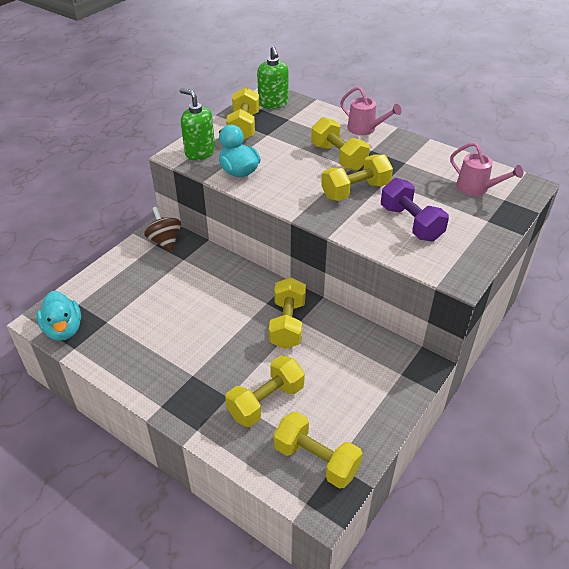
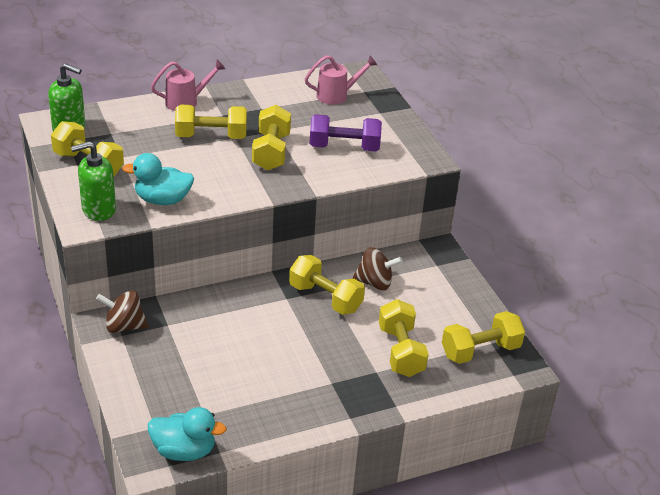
camera: 60 degrees left, 5 degrees down
(335, 344) = (375, 283): none -> brown spinning top

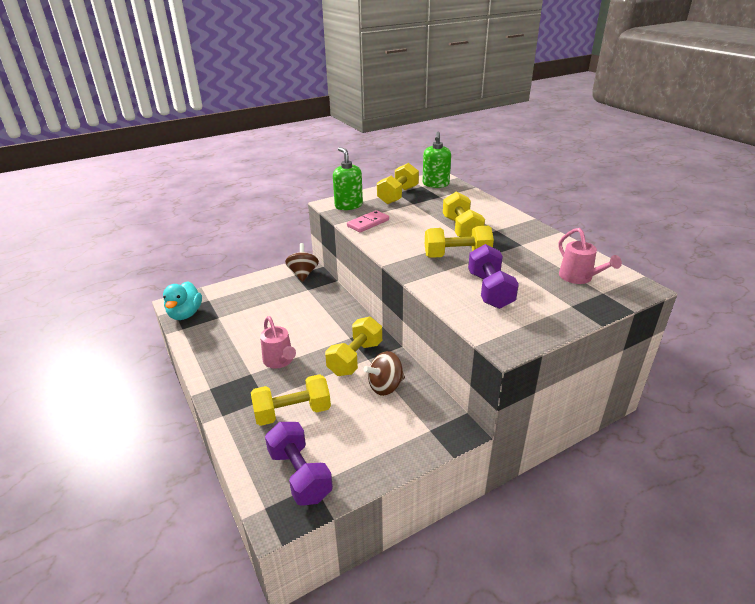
camera: 85 degrees right, 5 degrees down
(162, 200) = (368, 223): turquoise duck -> pink domino
(186, 102) = (503, 214): pink watering can -> pink watering can (280, 361)
(375, 283) = (385, 386): brown spinning top -> brown spinning top turned 60 degrees clockwise
(480, 351) = (299, 475): yellow dumbbell -> purple dumbbell

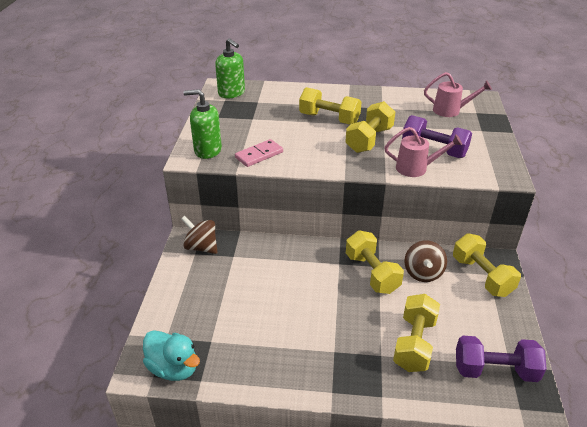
camera: 55 degrees left, 5 degrees up
(280, 361) = (333, 323): pink watering can -> pink watering can (416, 168)
(368, 223) = (259, 155): pink domino -> pink domino turned 60 degrees clockwise
(398, 195) = (226, 118): yellow dumbbell -> yellow dumbbell (482, 276)

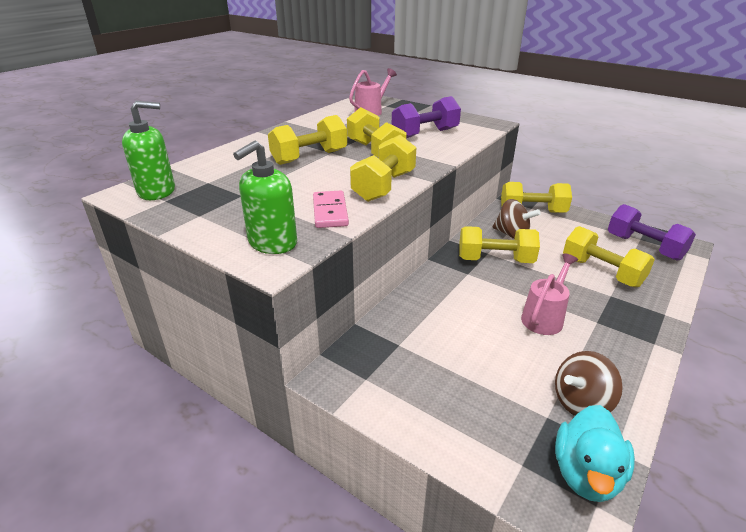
camera: 60 degrees left, 5 degrees down
(174, 368) = (586, 474): turquoise duck -> turquoise duck turned 135 degrees clockwise
(201, 247) = (358, 368): brown spinning top -> brown spinning top (581, 403)
(314, 162) = (384, 186): none -> yellow dumbbell
(416, 168) = (447, 148): pink watering can -> pink watering can (544, 317)
(495, 370) = (644, 247): purple dumbbell -> purple dumbbell turned 75 degrees counterclockwise

